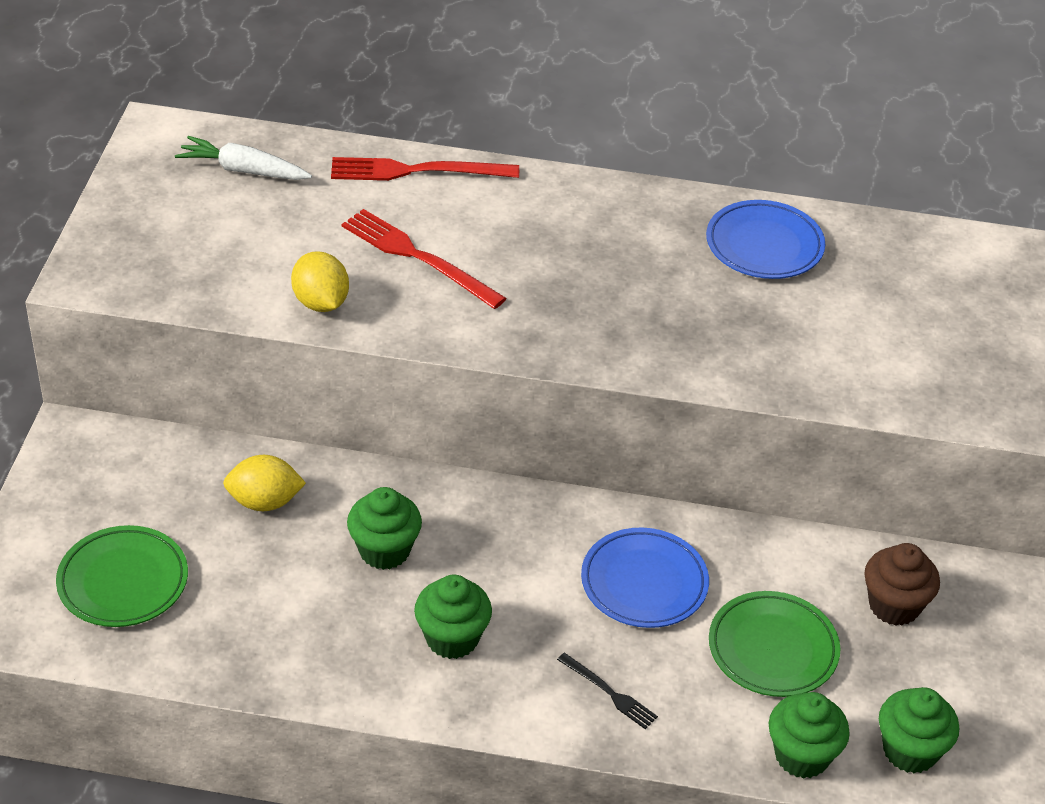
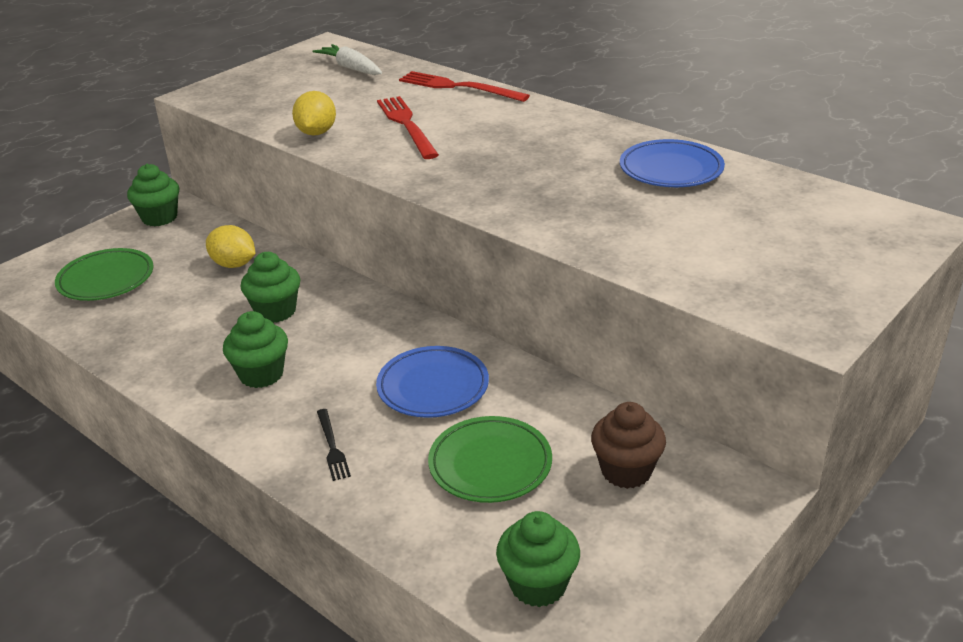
camera: 35 degrees right, 10 degrees down
(802, 755) = (438, 549): green cupcake -> green cupcake (159, 218)

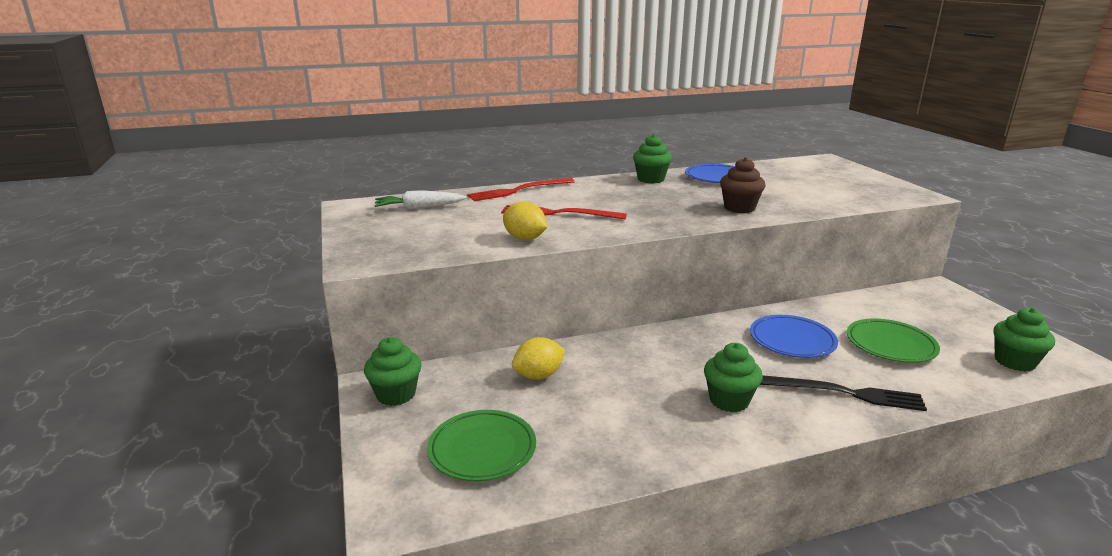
camera: 60 degrees left, 10 degrees down
(275, 311) = (638, 374): green cupcake -> green cupcake (651, 179)
(332, 447) = (846, 393): black fork -> black fork, size x1.84
(626, 471) = (911, 311): brown cupcake -> brown cupcake (739, 208)

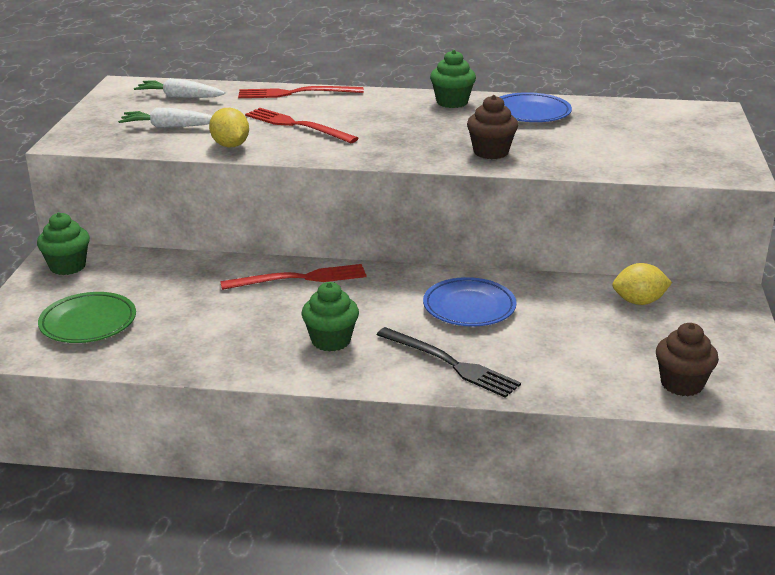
camera: 25 degrees right, 5 degrees up
(444, 233) = (168, 127): none -> white carrot
(538, 375) = (194, 280): yellow lemon -> yellow lemon (639, 302)
(631, 350) = (299, 278): none -> red fork
(890, 345) = (568, 336): green plate -> none
(1014, 362) = (681, 384): green cupcake -> brown cupcake

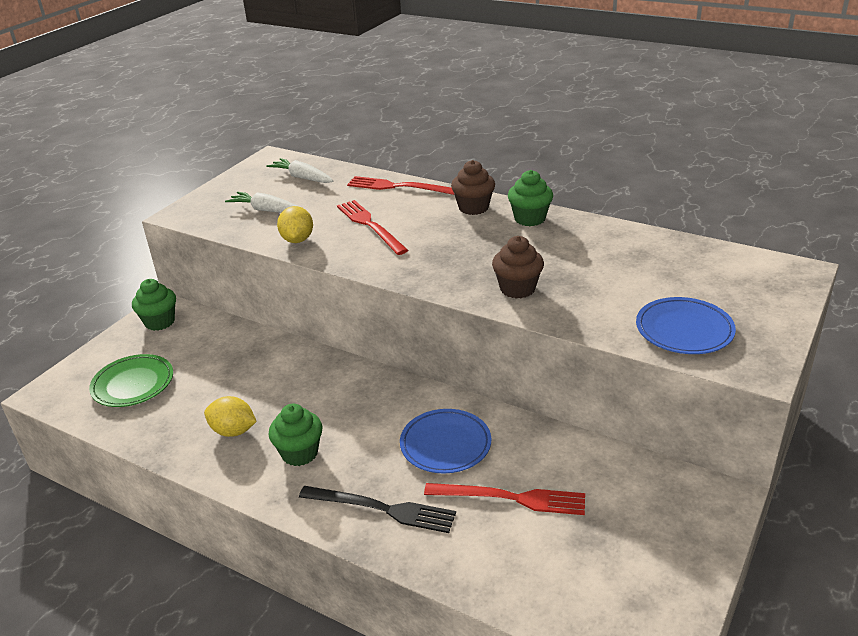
camera: 25 degrees right, 5 degrees up
(299, 278) = (323, 375): red fork -> red fork (511, 498)
(450, 363) = (382, 509): black fork -> black fork turned 45 degrees counterclockwise
(530, 113) = (596, 244): blue plate -> blue plate (684, 330)
(639, 302) = (616, 480): yellow lemon -> yellow lemon (233, 431)
(681, 384) = (588, 602): brown cupcake -> brown cupcake (473, 208)

